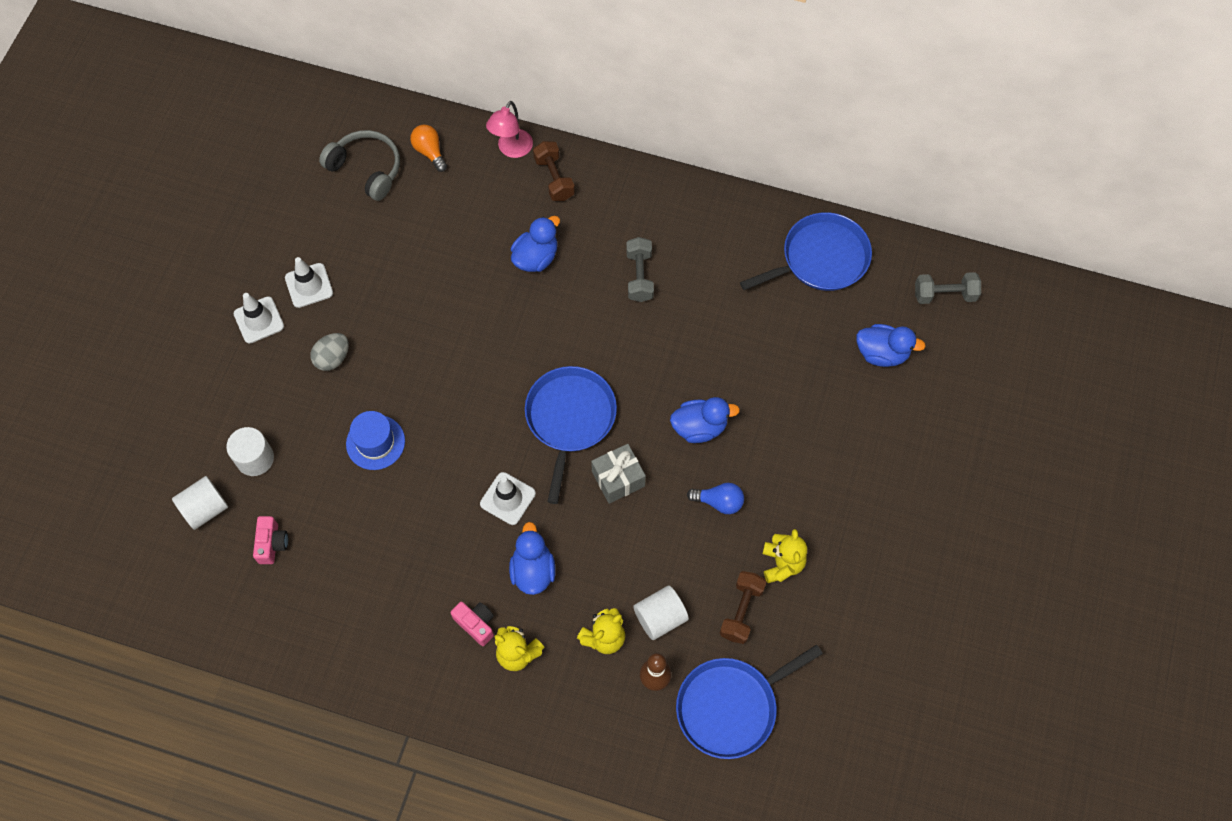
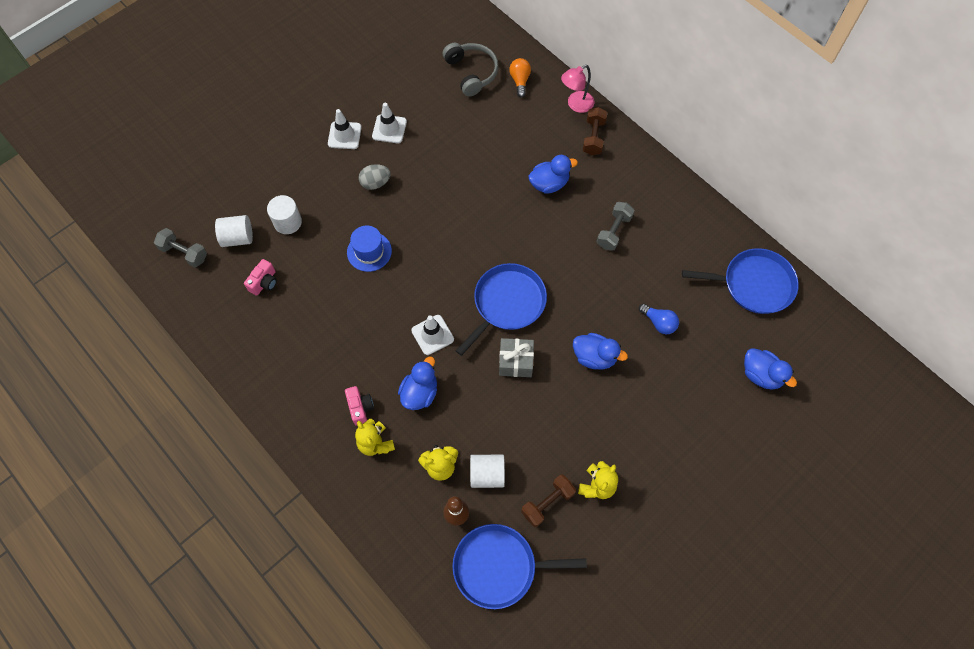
camera: 30 degrees right, 0 degrees up
(719, 502) = (577, 416): blue light bulb -> blue light bulb (659, 323)
(944, 294) = (835, 357): grey dumbbell -> grey dumbbell (184, 253)

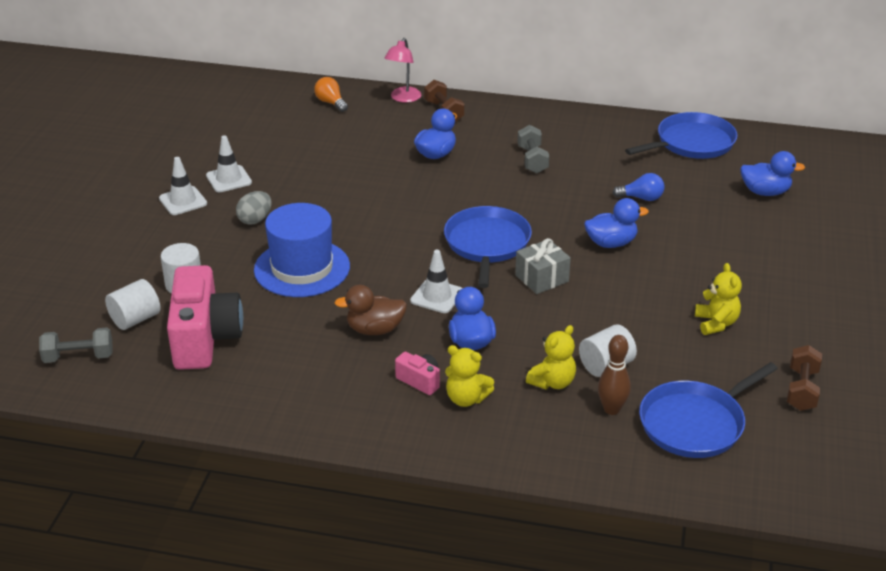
camera: 35 degrees left, 30 degrees down
(264, 282) = (205, 338): pink camera -> pink camera, size x2.26
(369, 251) = (302, 268): blue hat -> blue hat, size x1.67
(369, 341) = (375, 329): none -> brown duck
(472, 72) = (275, 114): grey headphones -> none
(547, 503) = (686, 357): brown dumbbell -> brown dumbbell (801, 390)

